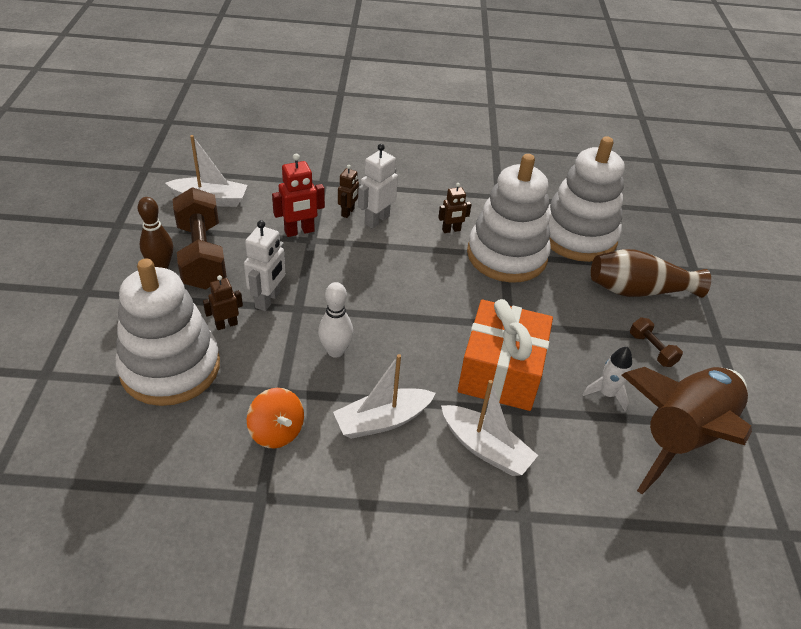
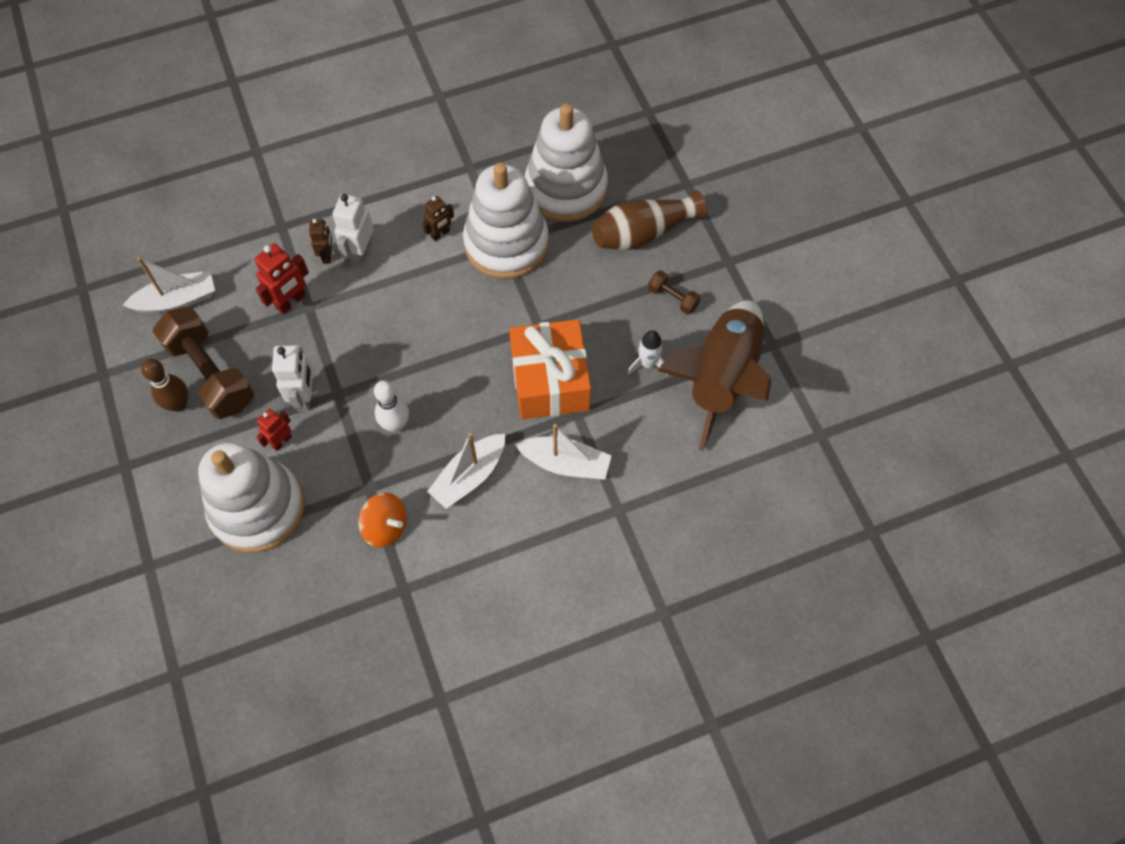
camera: 20 degrees left, 20 degrees up
(226, 324) = (281, 441): brown robot -> red robot

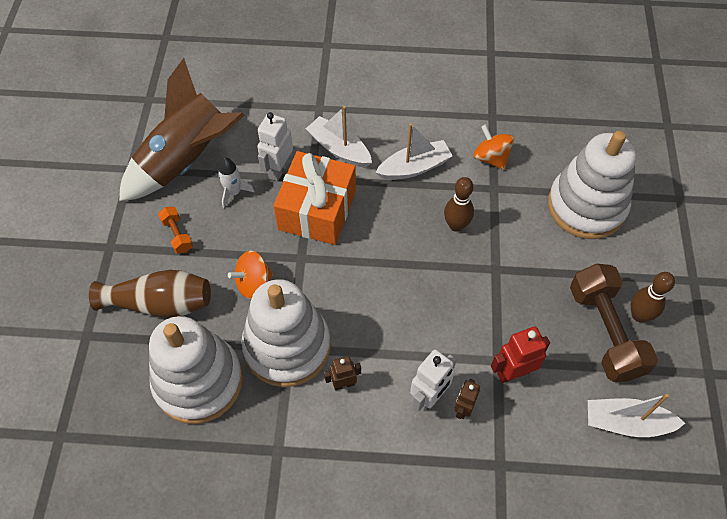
camera: 155 degrees left, 5 degrees down
(281, 441) = (554, 249): red robot -> none
(305, 397) = (525, 277): white robot -> white robot (278, 170)
(395, 425) = (456, 225): white bowling pin -> brown bowling pin
(569, 283) = (254, 283): none -> orange spinning top
(673, 298) = (177, 235): brown dumbbell -> orange dumbbell

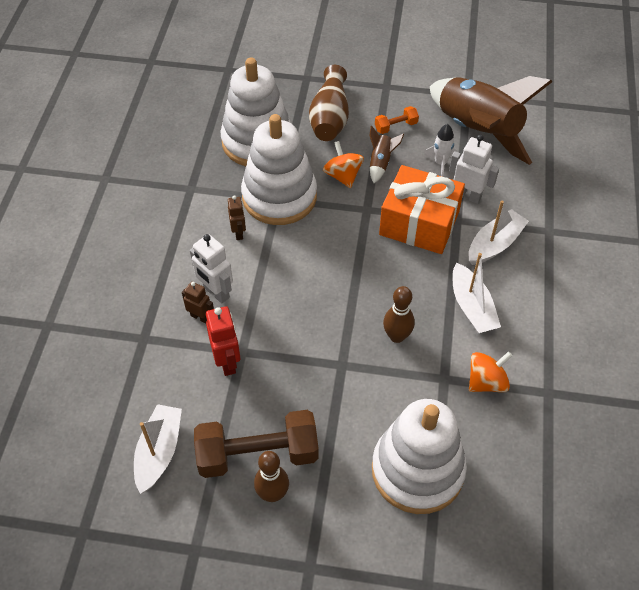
camera: 95 degrees right, 5 degrees down
(234, 247) = (380, 163): none -> brown rocket

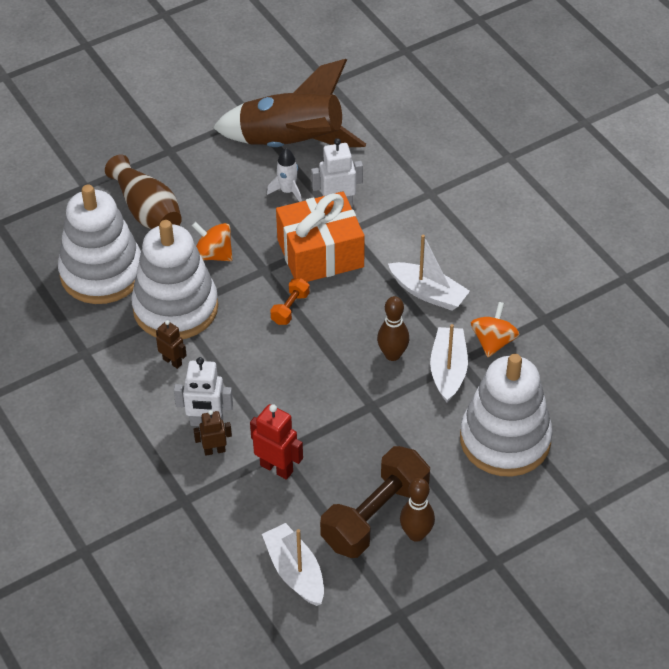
camera: 40 degrees left, 5 degrees down
(380, 163) = (235, 223): brown rocket -> none
(396, 126) = (216, 182): orange dumbbell -> orange dumbbell (290, 308)
(494, 244) = (398, 232): white boat -> white boat (448, 370)

